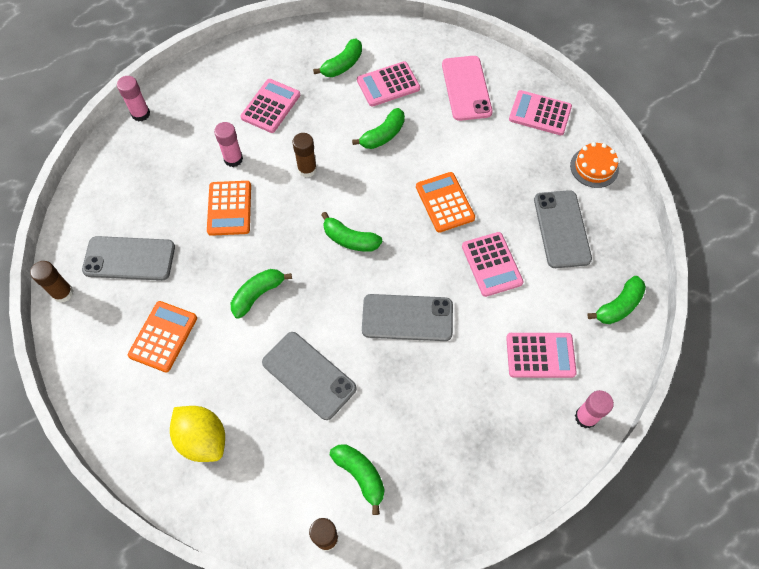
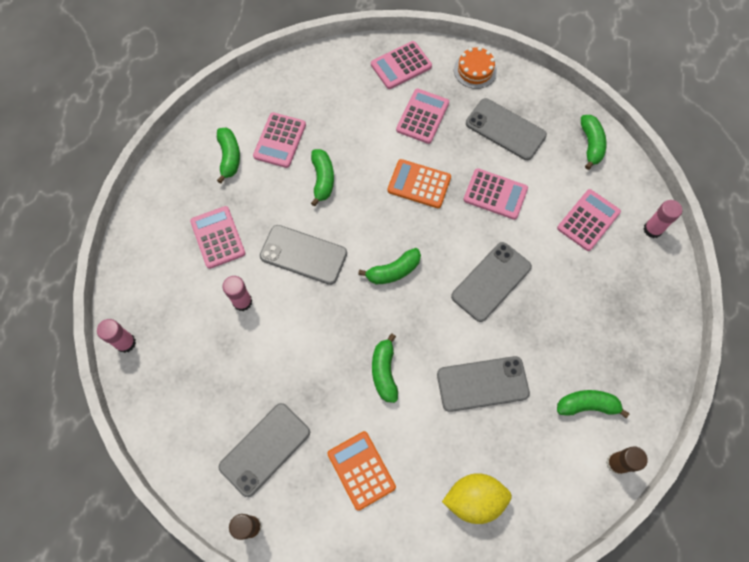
camera: 50 degrees left, 5 degrees up
(229, 208) = (287, 338): orange calculator -> none
(307, 169) = (303, 255): brown glue stick -> grey phone
(466, 88) = (334, 93): pink phone -> none
(509, 161) = (422, 116): none -> pink calculator

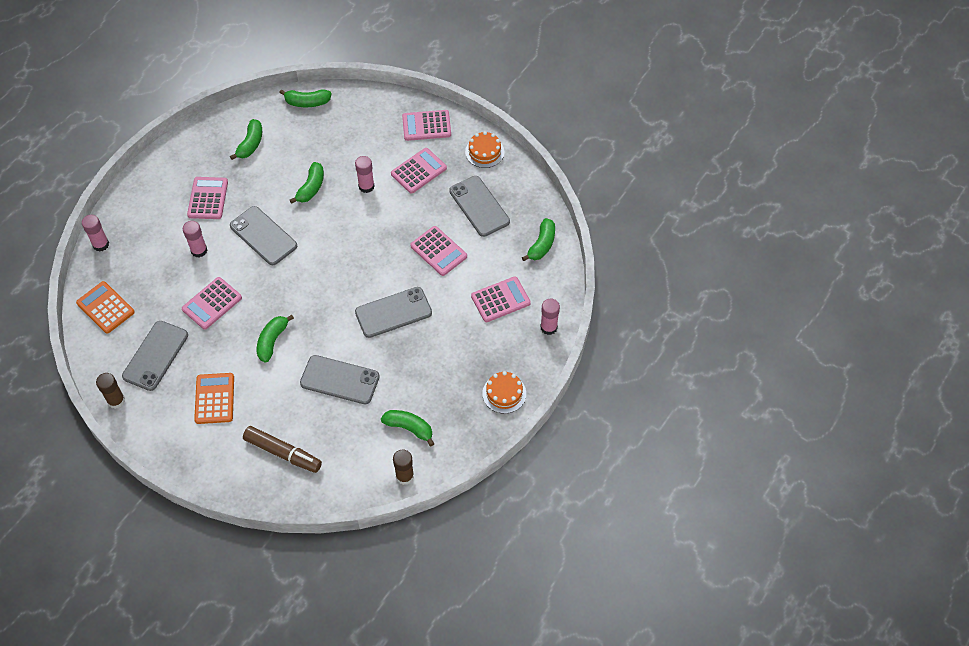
camera: 25 degrees right, 10 degrees down
(265, 449) = (155, 356): grey phone -> grey phone turned 45 degrees counterclockwise
(280, 140) = (296, 146): pink calculator -> pink calculator (212, 303)
(379, 154) = (366, 186): none -> pink glue stick
(393, 271) = (323, 274): green banana -> green banana (307, 102)
(419, 184) = (383, 220): orange calculator -> orange calculator (105, 308)
(474, 499) = (283, 453): yellow lemon -> brown marker
(655, 321) = (504, 393): none -> orange cake

